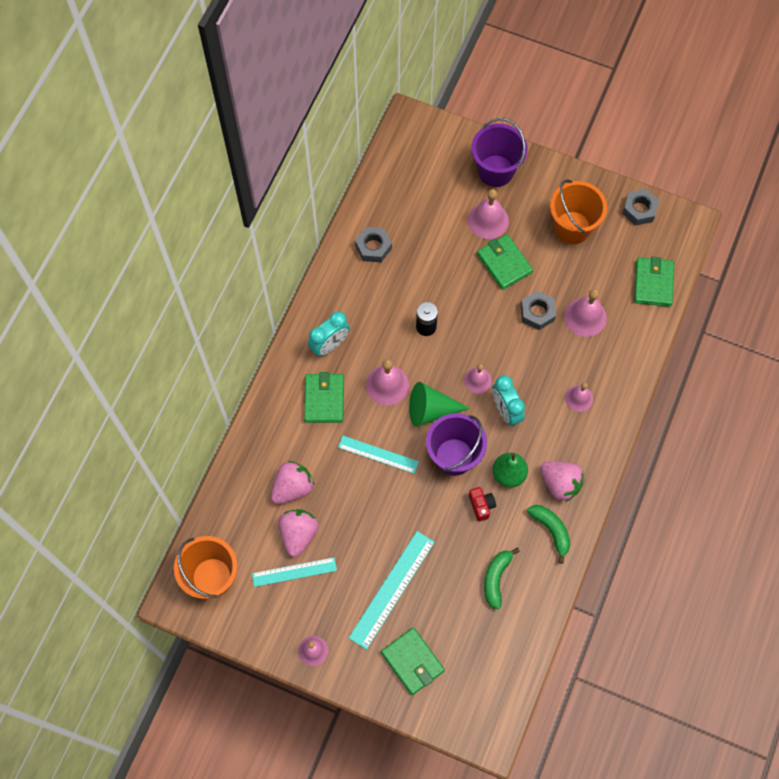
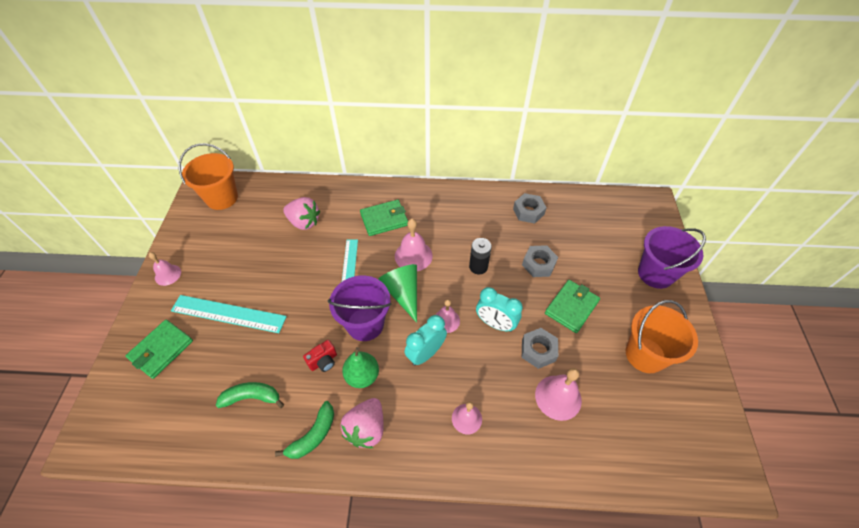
camera: 70 degrees right, 15 degrees down
(294, 572) = (234, 243): turquoise ruler -> none
(298, 534) = (266, 237): pink strawberry -> none
(330, 345) = (431, 210): turquoise clock -> turquoise clock (495, 324)
(488, 220) = (604, 282): pink bell -> none
(639, 210) = (711, 416): grey nut -> grey nut (538, 264)
(653, 283) = (637, 458): green wallet -> none

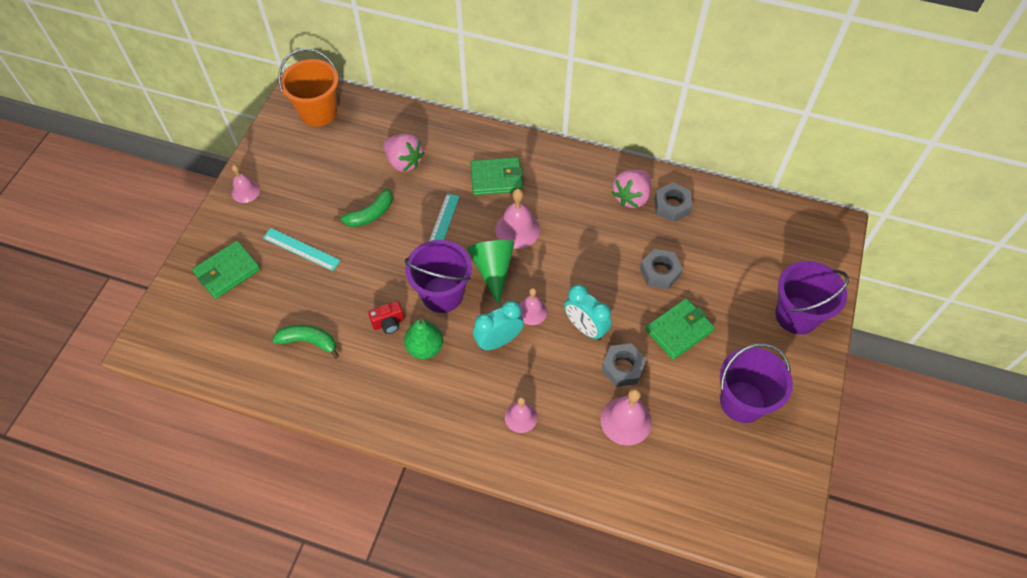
camera: 15 degrees right, 5 degrees up
(228, 314) = (301, 249): turquoise ruler -> turquoise ruler, size x0.66
(313, 435) = (361, 393): green banana -> green banana (370, 214)
(366, 428) = (415, 400): pink strawberry -> pink strawberry (631, 197)
(478, 267) = (588, 259): black battery -> none
(645, 355) = (742, 402): orange bucket -> purple bucket

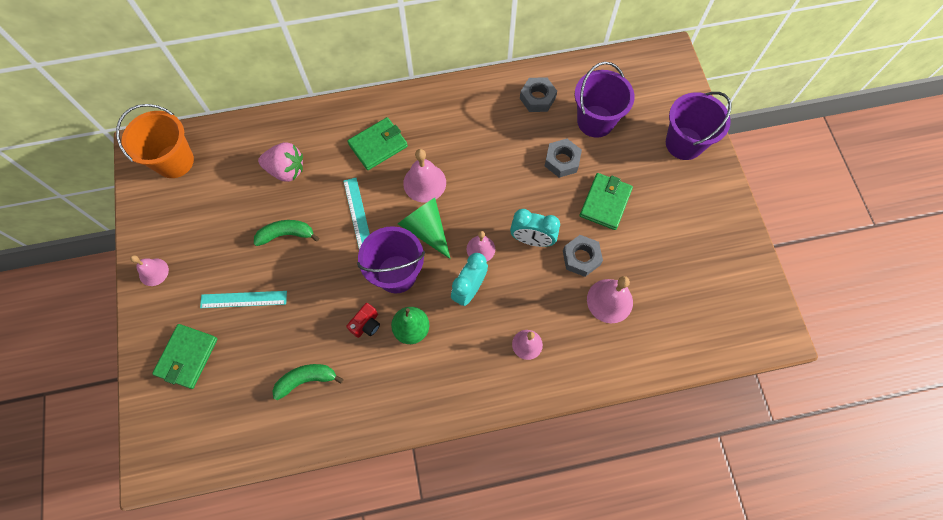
camera: 30 degrees left, 10 degrees up
(370, 214) = (286, 234): green banana -> green banana turned 120 degrees counterclockwise
(631, 197) = (501, 106): pink strawberry -> none
(742, 402) = (685, 236): purple bucket -> purple bucket (595, 121)

